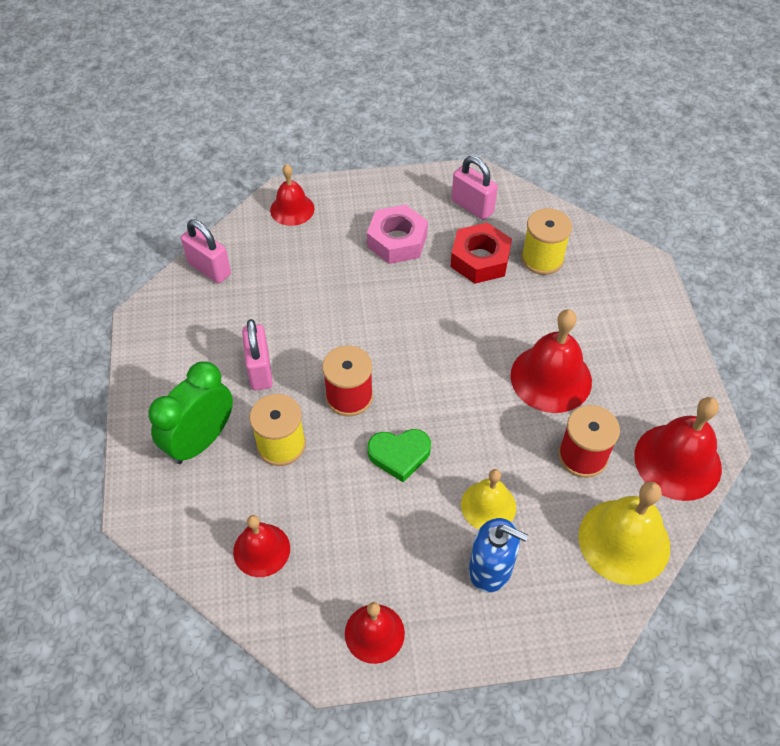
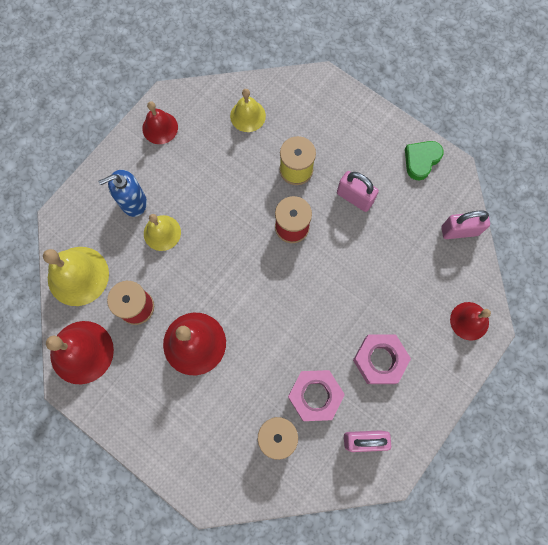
camera: 135 degrees right, 20 degrees up
(201, 441) = (336, 136): green clock -> none
(261, 550) = (247, 116): red bell -> yellow bell
(399, 455) = (232, 218): green heart -> green heart (421, 160)
(480, 259) = (315, 395): red nut -> pink nut

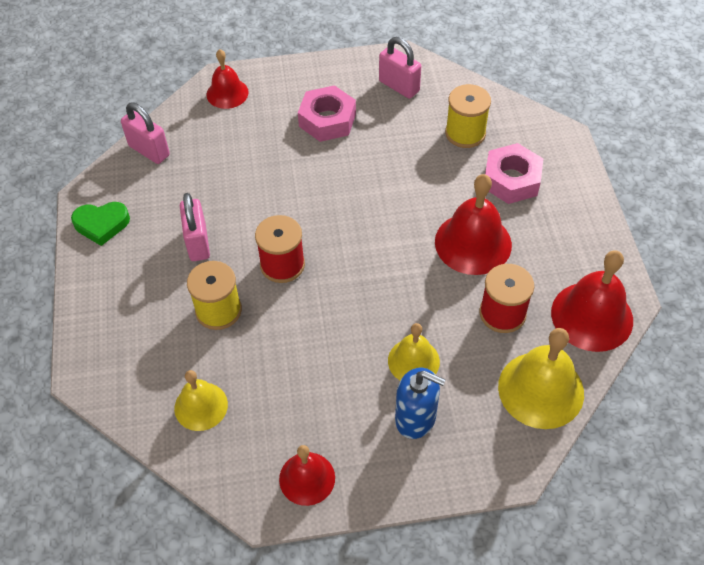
camera: 135 degrees left, 20 degrees down
(315, 395) = (406, 135): pink nut -> pink nut (511, 180)

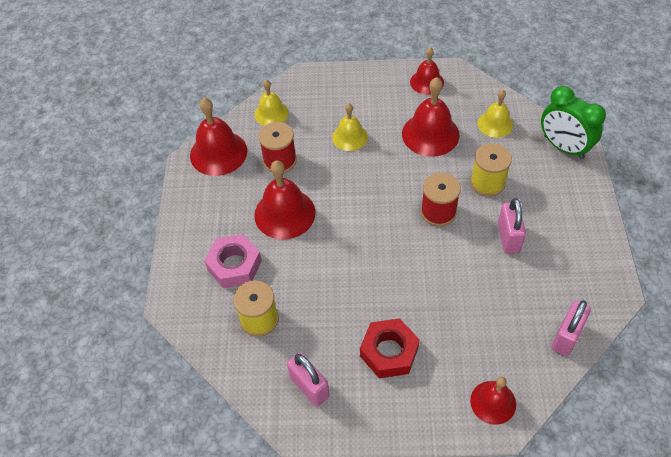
camera: 170 degrees left, 0 degrees up
(102, 224) = (595, 263): green heart -> none
(107, 376) = (563, 147): none -> green clock
(149, 151) = (566, 337): pink padlock -> pink padlock turned 75 degrees clockwise
(297, 378) = (430, 134): none -> red bell
(327, 120) = (389, 352): pink nut -> red nut
(415, 418) = (355, 105): blue soap dispenser -> none
(541, 389) = (271, 113): yellow bell -> yellow bell, size x0.62

